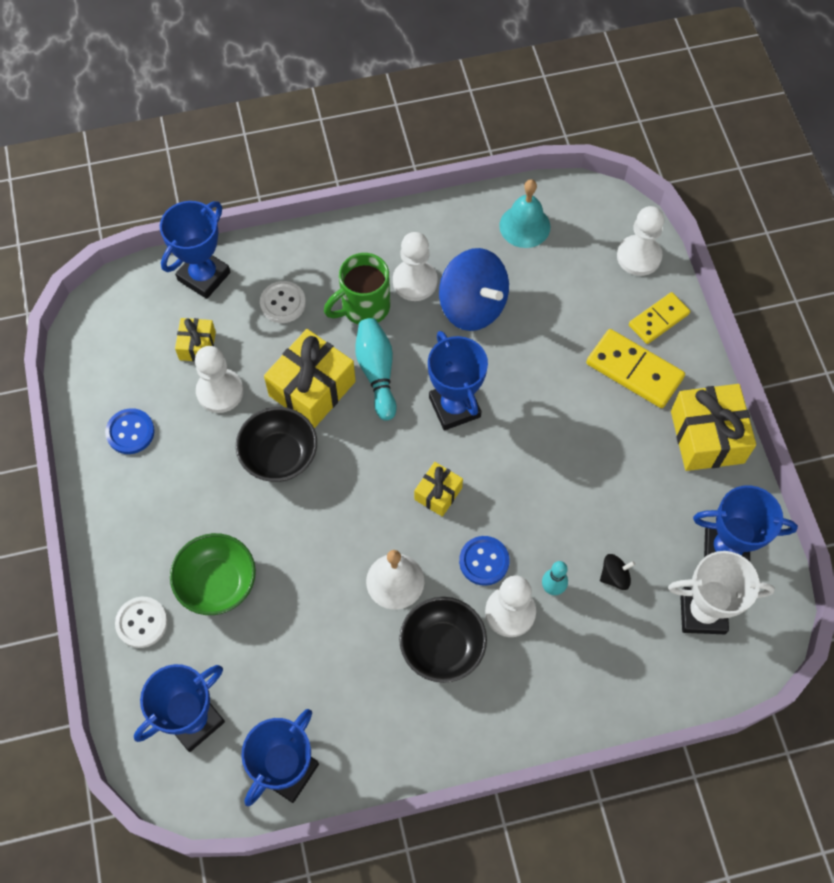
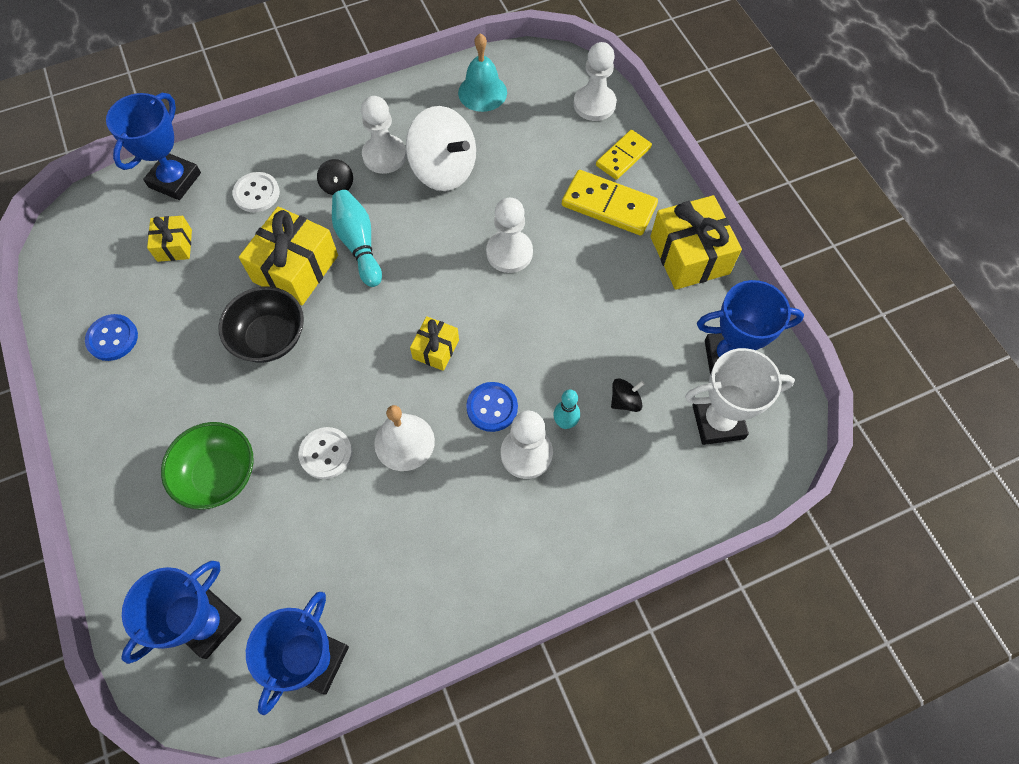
camera: 10 degrees left, 0 degrees up
(142, 623) = (141, 529): white button -> white button (326, 453)
(220, 391) = (202, 285): white pawn -> white pawn (509, 252)
(364, 307) = (337, 186): green mug -> black spinning top
(442, 647) = (462, 500): black bowl -> none
(454, 407) = (440, 265): blue trophy -> none
(473, 306) = (444, 170): blue spinning top -> white spinning top

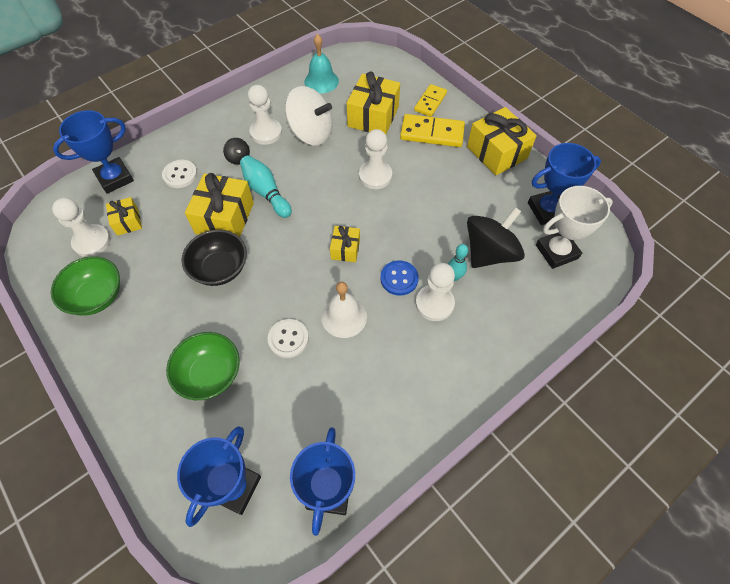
camera: 15 degrees left, 5 degrees down
(112, 338) = (97, 296): blue button -> green bowl
(175, 180) = (115, 178): blue trophy -> blue trophy turned 45 degrees clockwise
(536, 162) = (373, 116): none -> yellow gift
(594, 104) = (399, 74): white pawn -> white pawn (92, 242)
(625, 401) = (489, 253): black spinning top -> black spinning top, size x2.28

